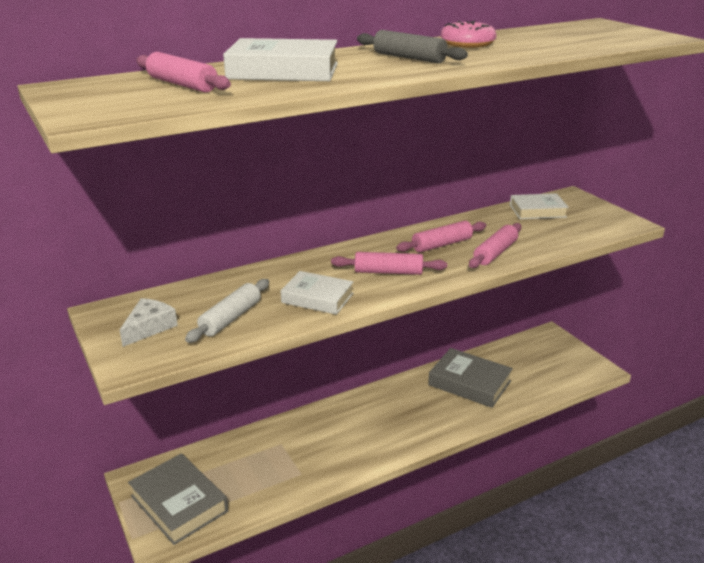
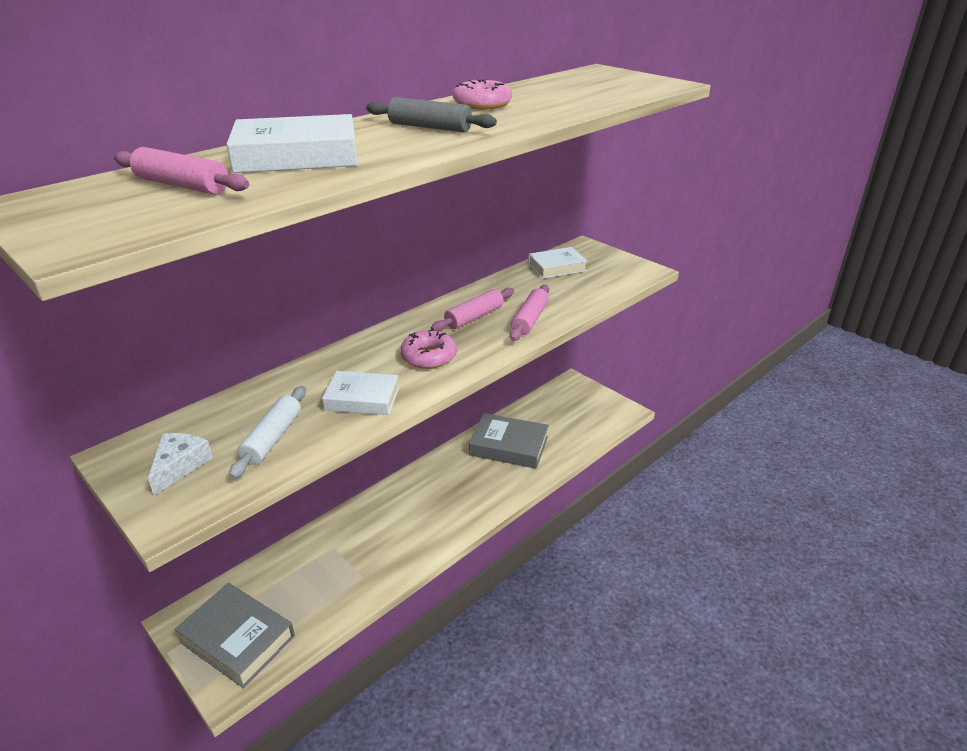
camera: 15 degrees left, 5 degrees up
(388, 272) = (429, 356): pink rolling pin -> pink donut

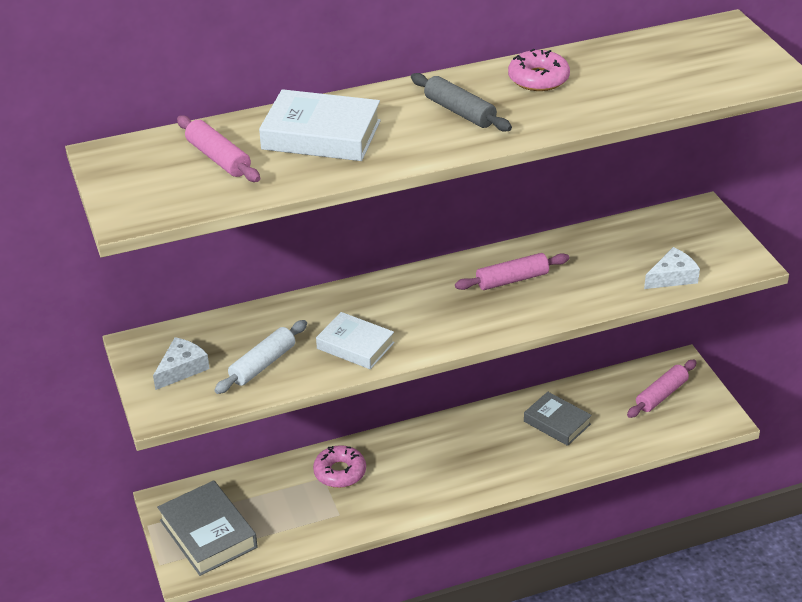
camera: 25 degrees right, 5 degrees up
(429, 356) = (440, 316): pink donut -> pink donut (340, 472)
(509, 446) = (557, 423): grey book -> grey book, size x0.67
(530, 320) = (568, 298): pink rolling pin -> pink rolling pin (661, 395)
(557, 267) = (646, 234): white book -> none
(599, 289) = (672, 277): none -> white cheese

